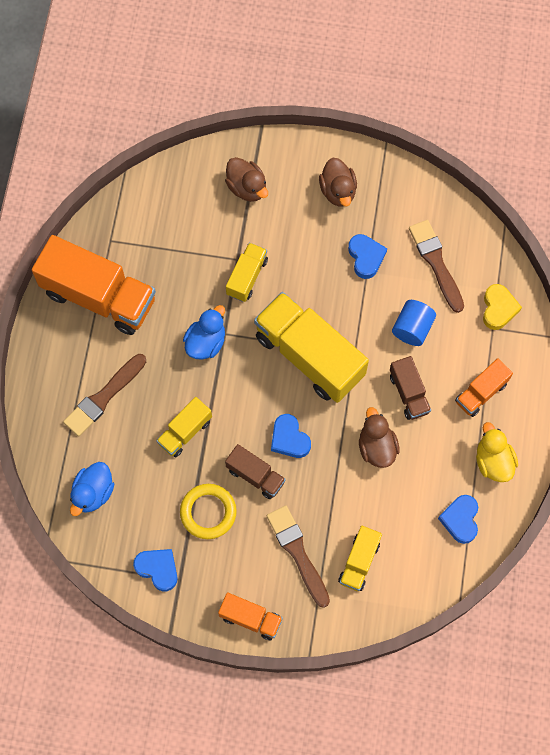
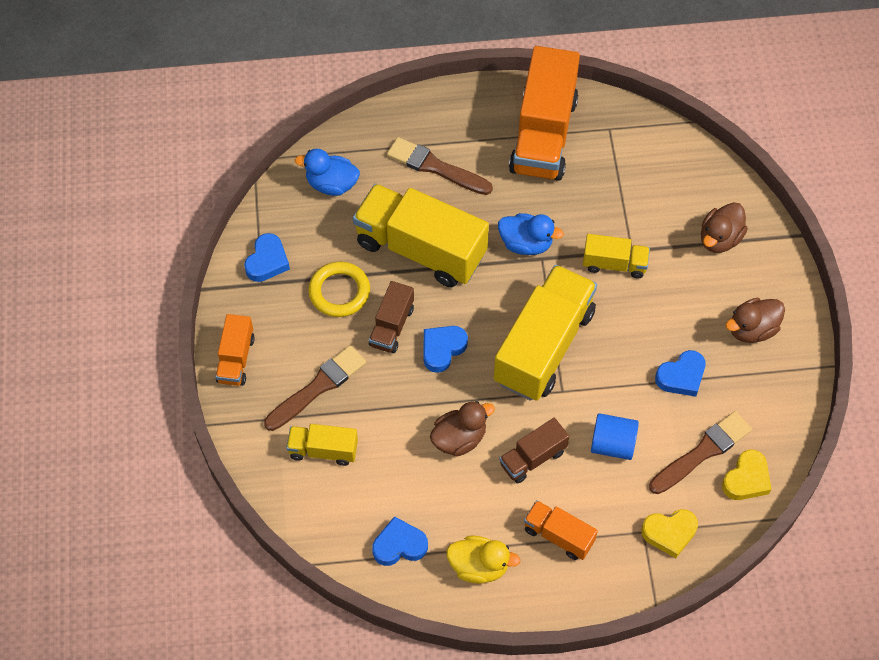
camera: 75 degrees right, 10 degrees down
(185, 432) = (420, 249): yellow truck -> yellow truck, size x2.01
(467, 238) = (746, 479): none -> yellow heart
(493, 461) = (479, 566): yellow duck -> yellow duck turned 45 degrees clockwise

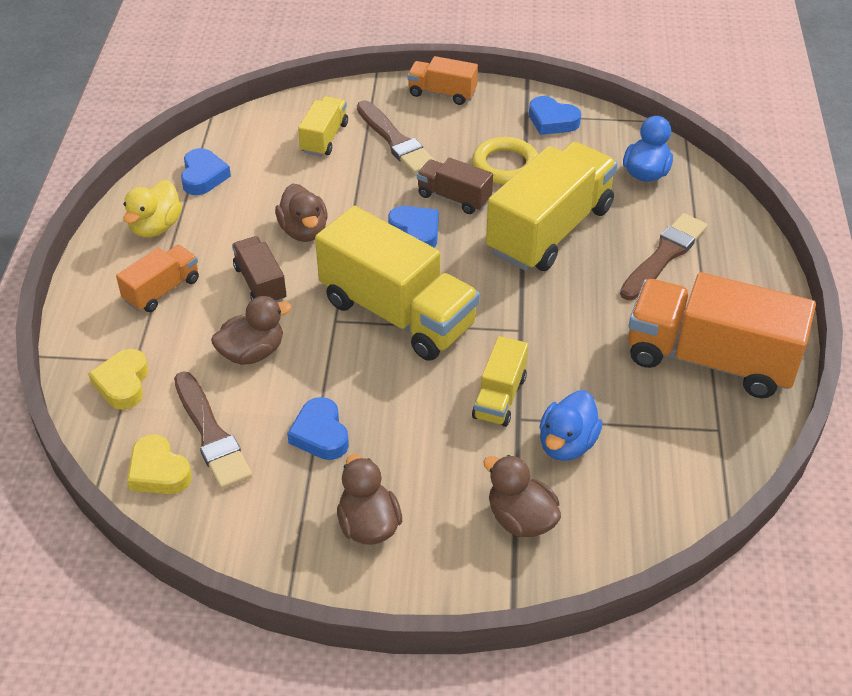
camera: 100 degrees right, 15 degrees down
(526, 244) = (543, 319): blue duck -> blue duck (567, 444)
(612, 444) = (252, 352): blue cylinder -> brown duck

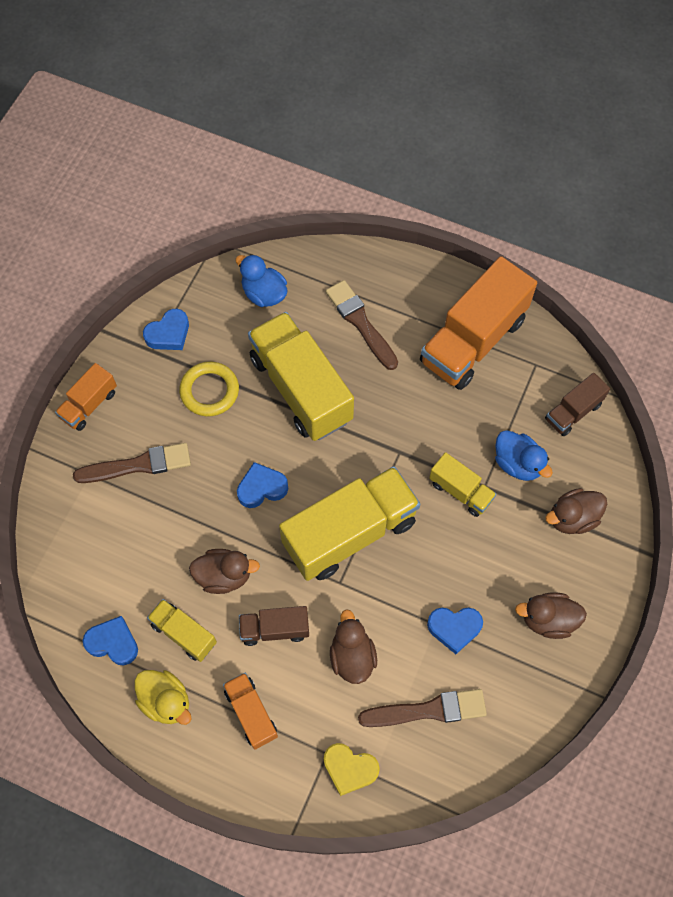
camera: 70 degrees left, 20 degrees up
(158, 471) = (452, 759): yellow heart -> none
(324, 138) = (106, 523): yellow truck -> yellow truck (184, 634)
(454, 198) = (232, 444): brown truck -> brown truck (573, 412)

